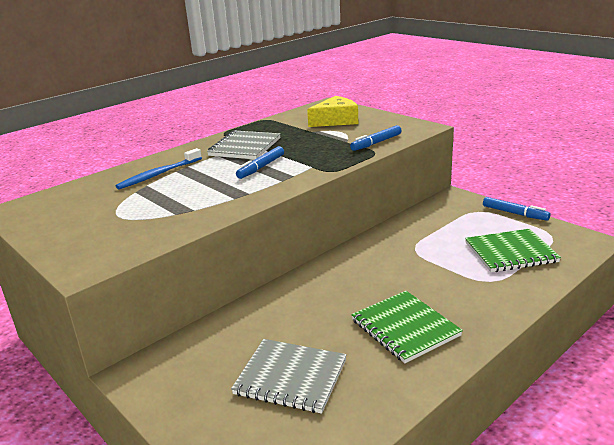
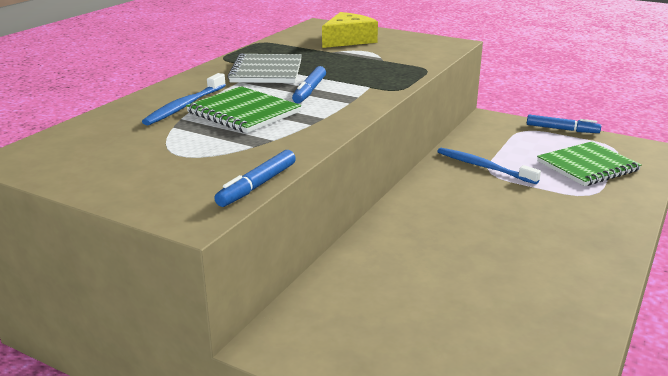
camera: 20 degrees left, 0 degrees up
(291, 377) = (463, 316): grey notebook -> none
(376, 143) = (417, 60): blue marker -> blue marker (257, 185)
(405, 328) = (543, 249): green notebook -> green notebook (244, 112)
(412, 243) = (484, 167): none -> blue toothbrush

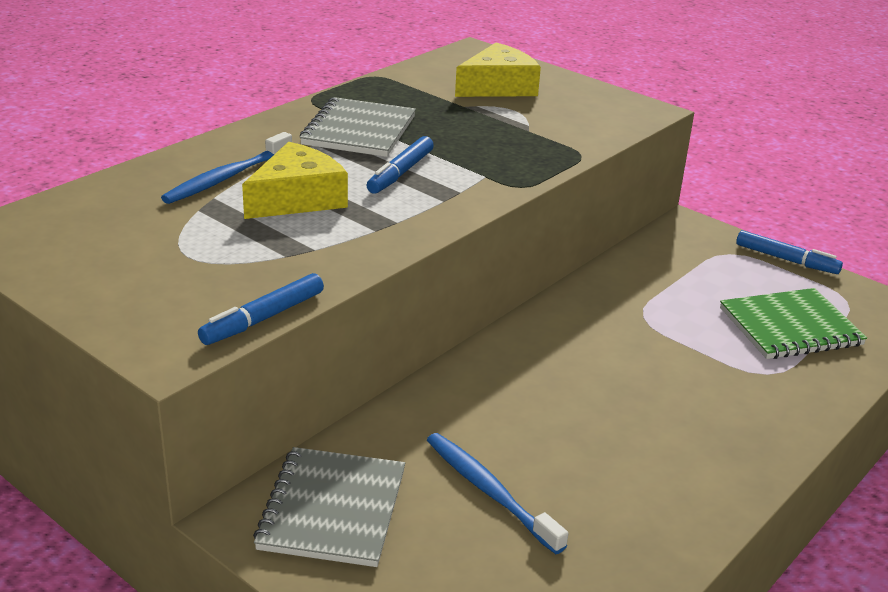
camera: 10 degrees right, 5 degrees up
(244, 112) = (297, 198): green notebook -> yellow cheese
(334, 326) = (333, 509): none -> grey notebook
(484, 167) = (638, 306): blue toothbrush -> blue toothbrush (490, 492)

